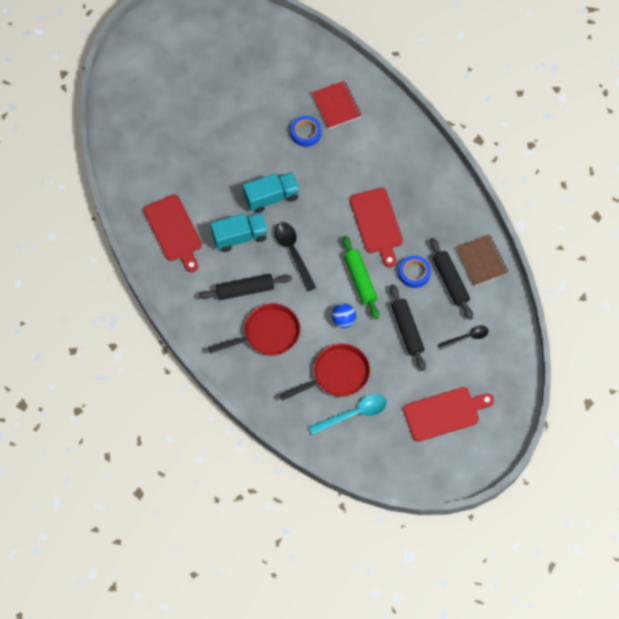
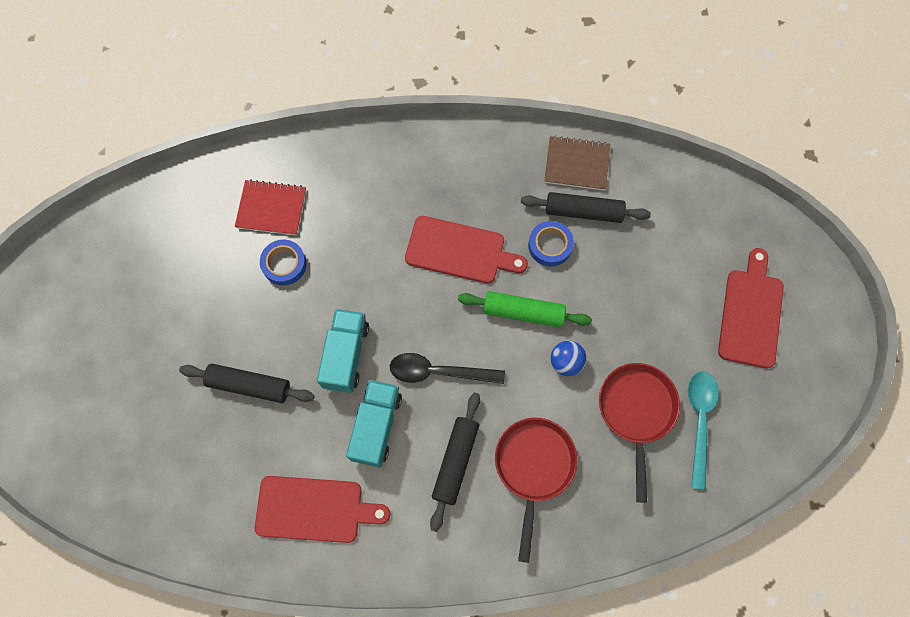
camera: 60 degrees left, 5 degrees up
(406, 330) = (620, 295): black rolling pin -> black rolling pin (249, 386)
(466, 337) = (665, 234): black spoon -> none

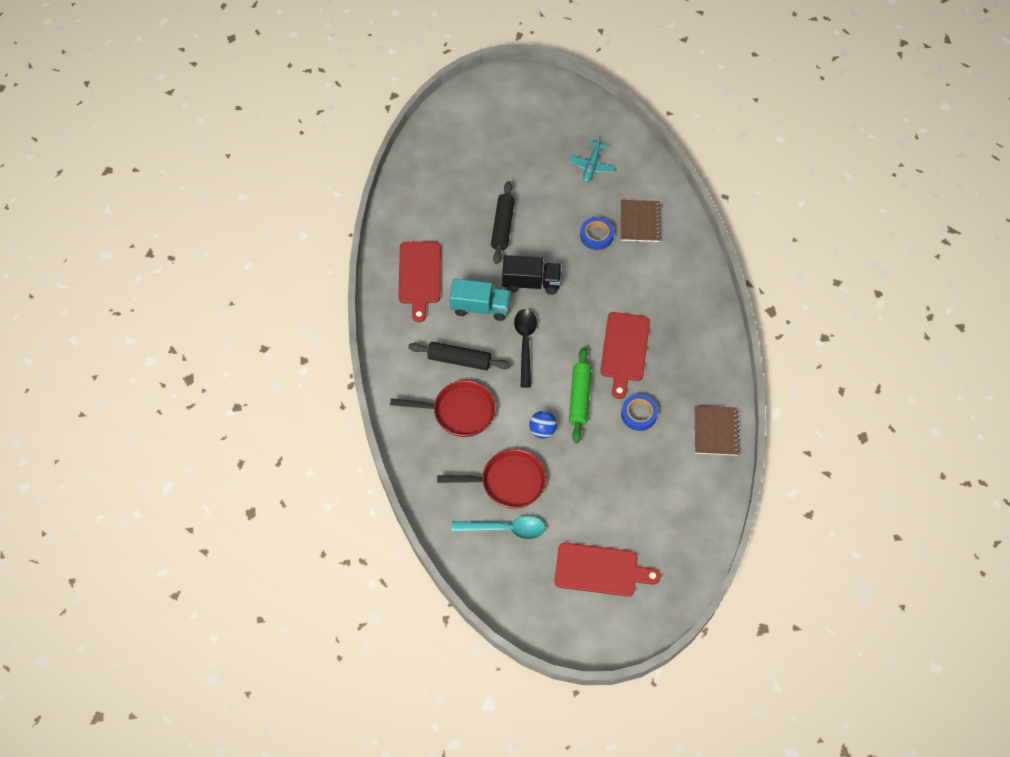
camera: 85 degrees right, 10 degrees down
(170, 257) = (592, 166): none -> turquoise plane
(271, 208) = (640, 222): red notebook -> brown notebook
(346, 355) = (531, 283): turquoise truck -> black truck
(583, 211) = (673, 438): black rolling pin -> none

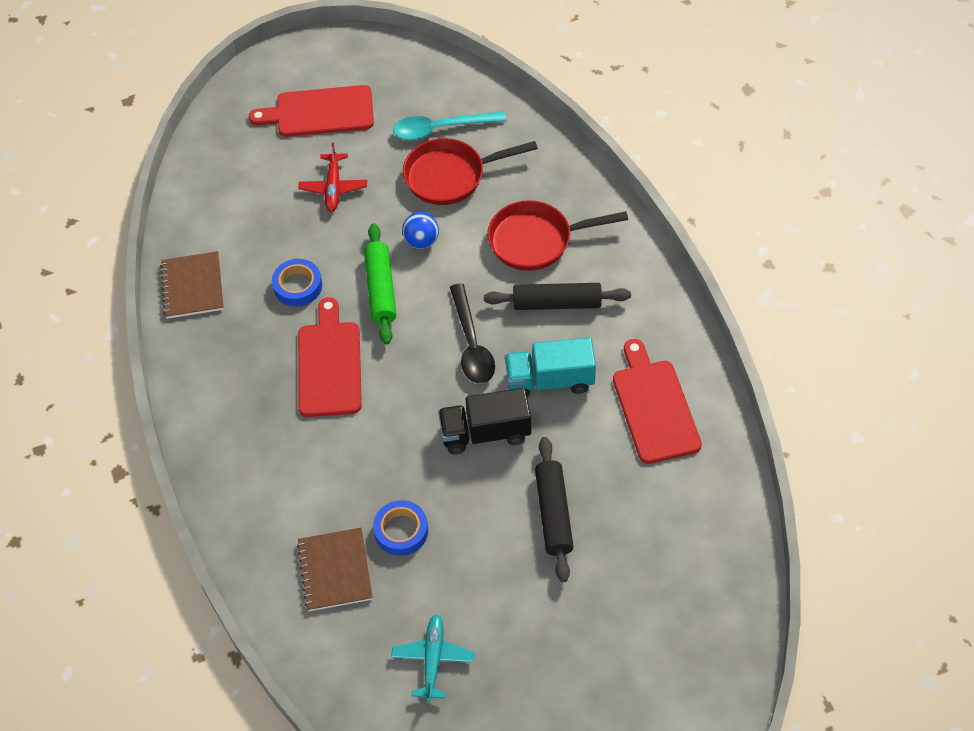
camera: 170 degrees right, 5 degrees down
(600, 493) = (333, 187): none -> red plane

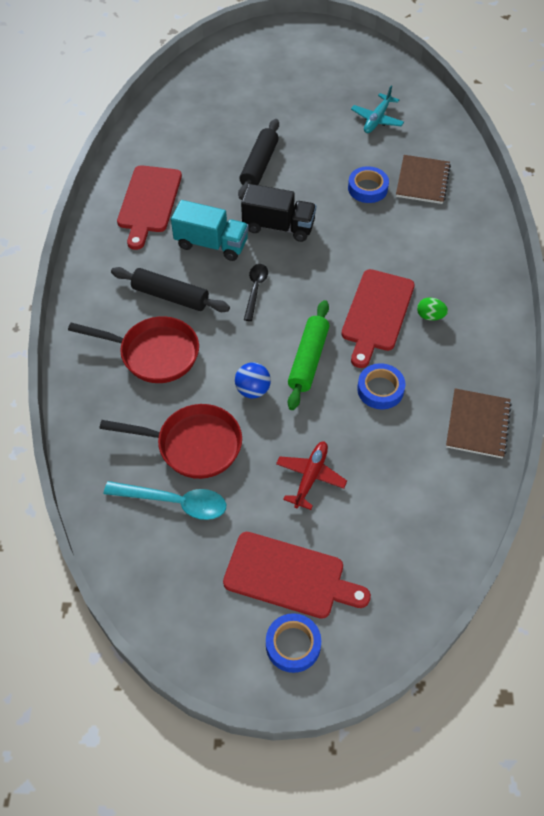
camera: 160 degrees left, 0 degrees up
(271, 383) = (430, 316): none -> green egg
(298, 73) = (293, 645): none -> blue tape
(471, 344) = (255, 289): black spoon -> black spoon, size x0.66

